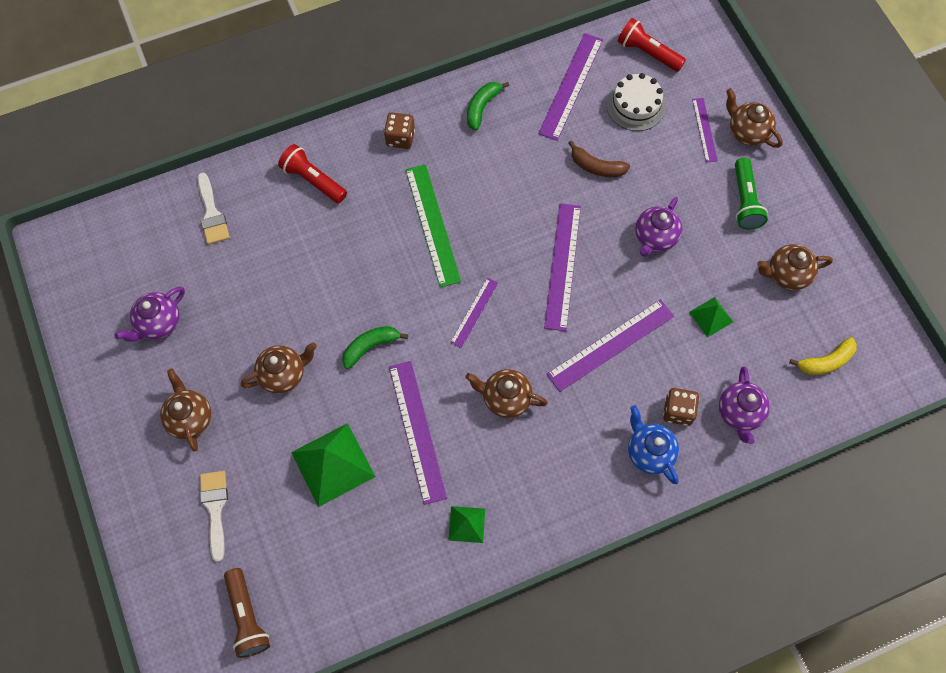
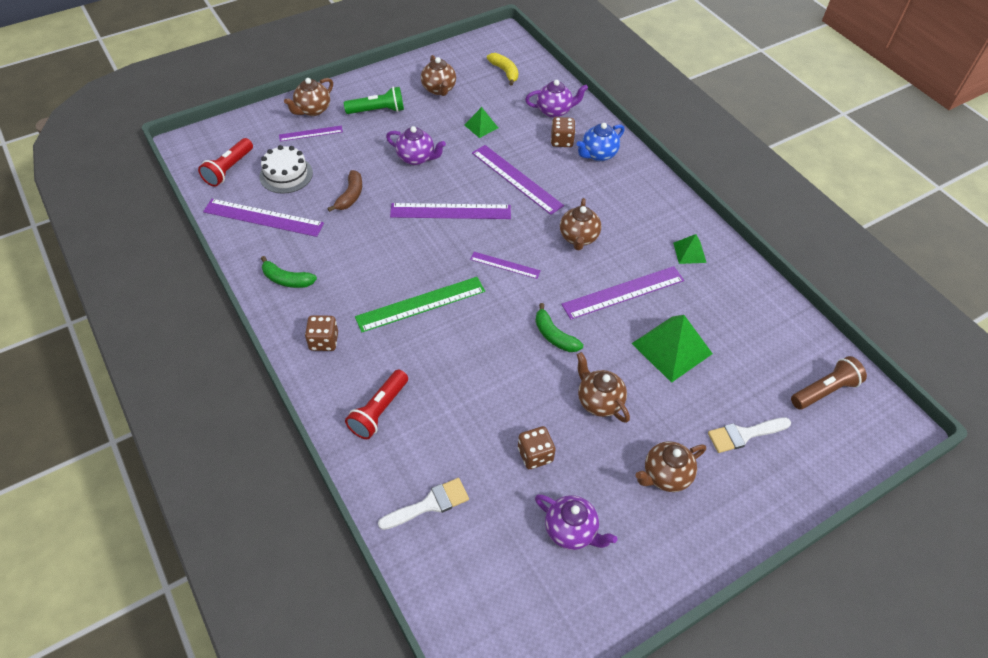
camera: 100 degrees left, 15 degrees down
(238, 305) = (535, 455): none -> brown dice

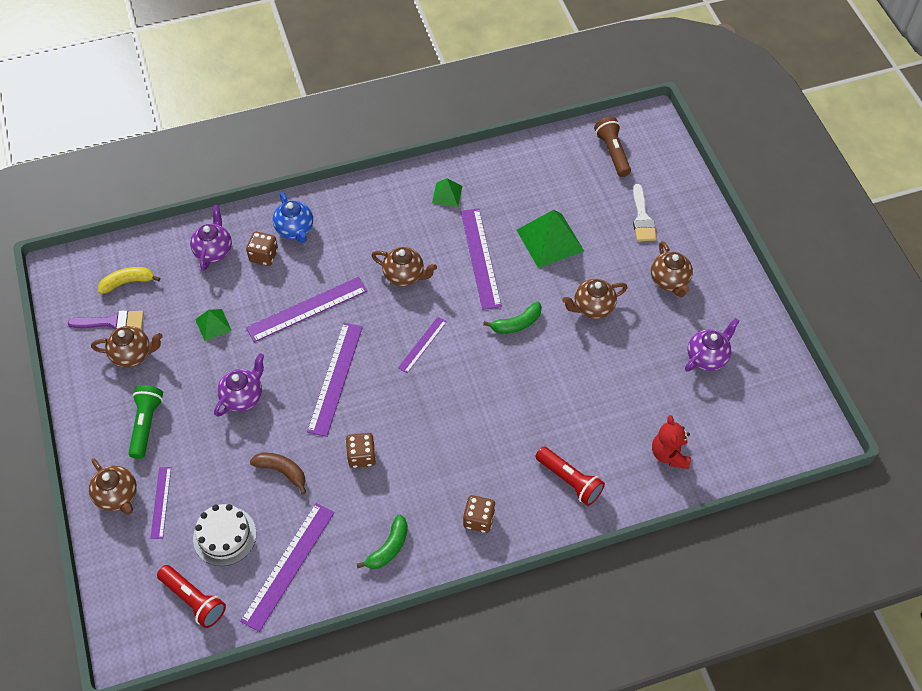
camera: 75 degrees left, 5 degrees up
(421, 304) = (453, 426): green ruler -> none
(429, 504) = (669, 454): white brush -> red teddy bear
(465, 72) = (112, 322): none -> purple brush
(535, 455) = (636, 366): brown dice -> brown dice (361, 456)

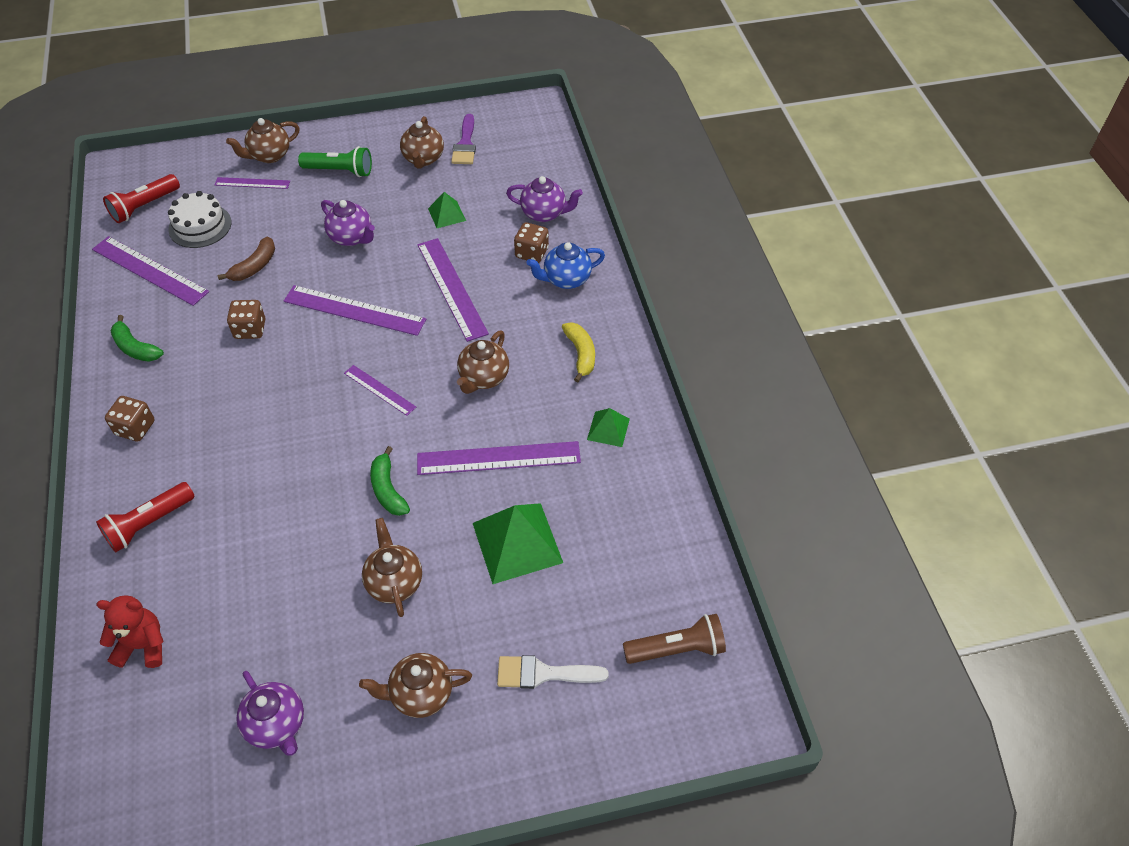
camera: 95 degrees right, 5 degrees down
(127, 282) = (512, 152): yellow banana -> yellow banana (580, 354)

